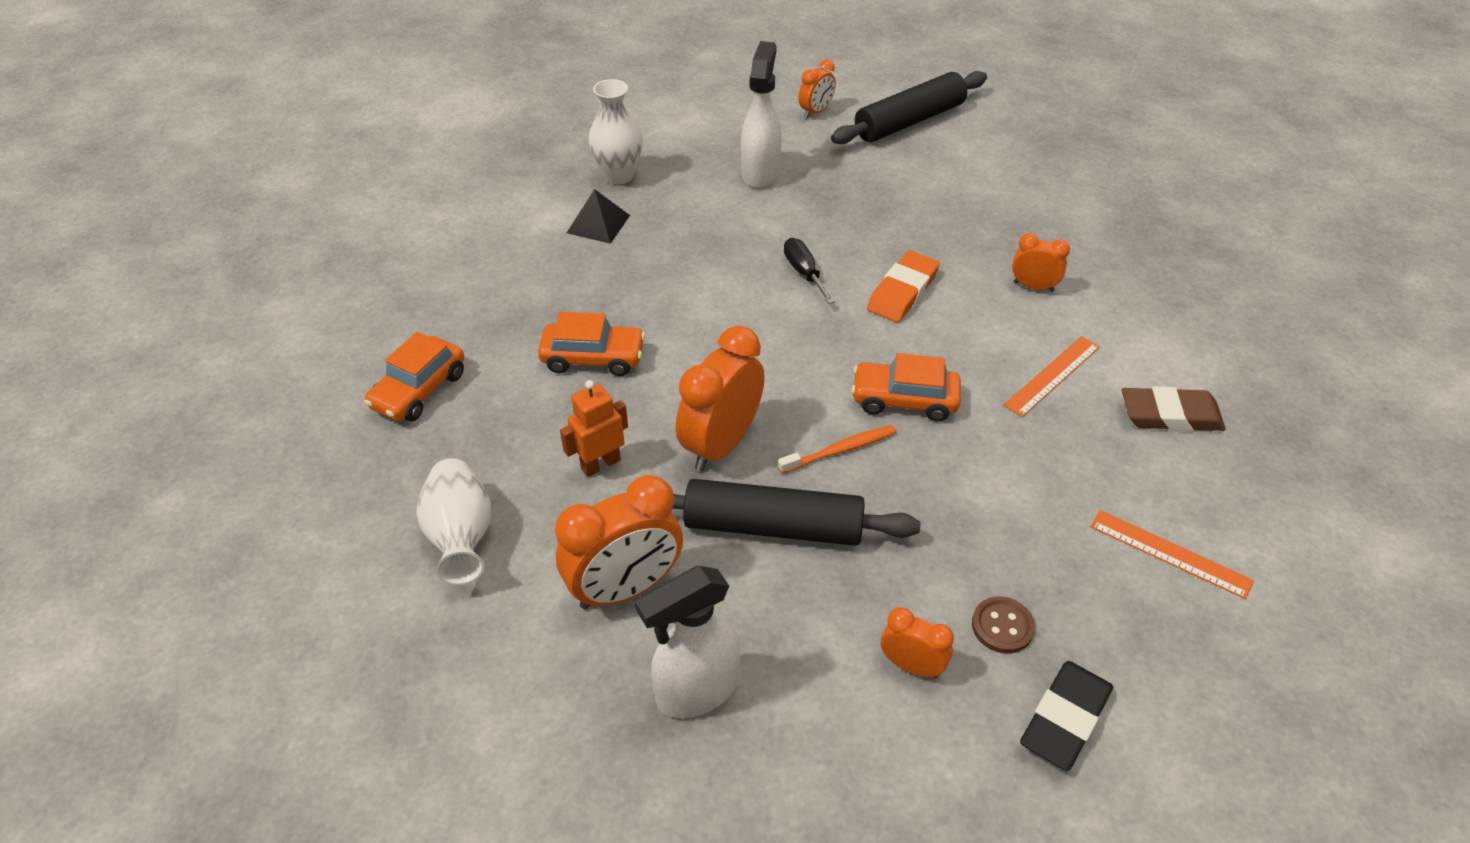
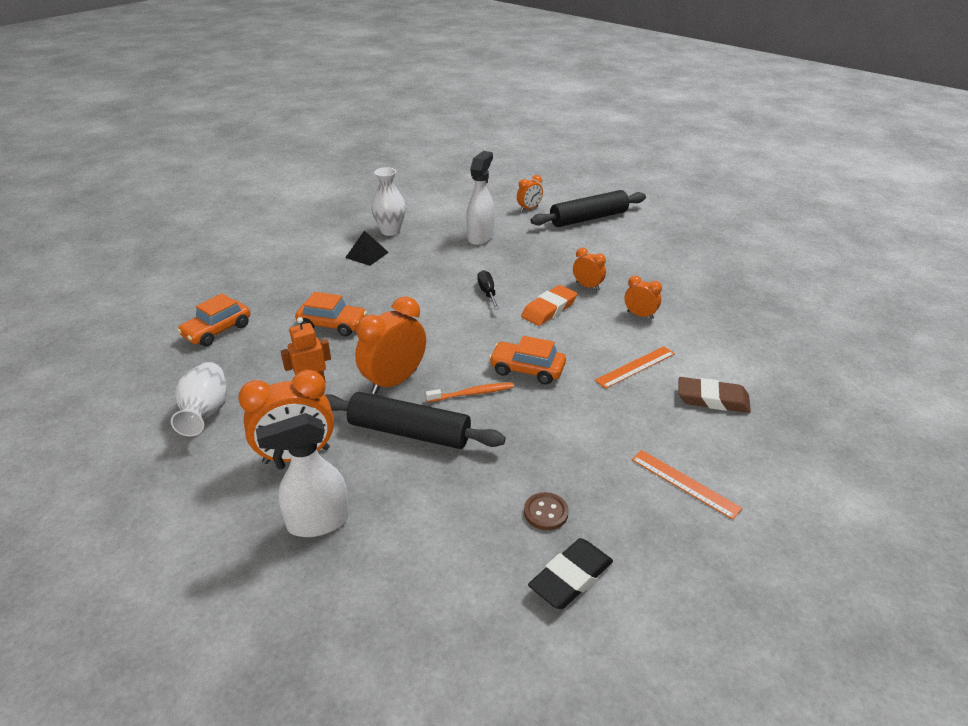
camera: 10 degrees right, 10 degrees down
(911, 666) = (472, 528): orange clock -> orange clock (587, 286)

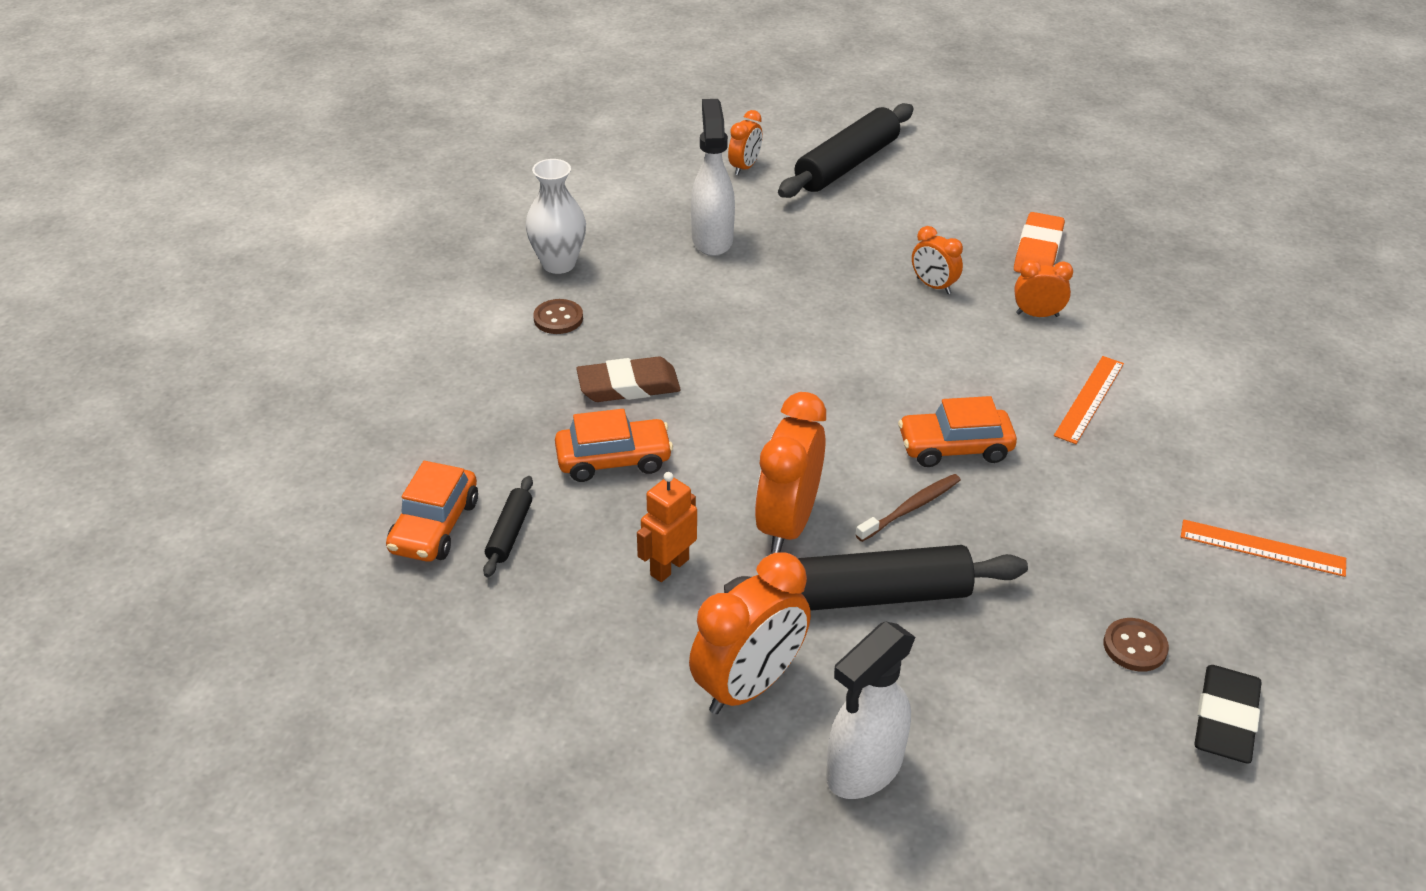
camera: 25 degrees left, 5 degrees up
(206, 413) = (551, 669): white vase -> none
(249, 344) = (509, 533): none -> black rolling pin
(367, 255) = (558, 318): black pyramid -> brown button
(472, 393) = (911, 508): orange toothbrush -> brown toothbrush
(487, 292) = (801, 336): black screwdriver -> none
(549, 309) = (909, 340): orange eraser -> orange eraser (1038, 250)
(587, 286) = (933, 286): orange clock -> orange clock turned 150 degrees counterclockwise
(712, 399) = (1214, 418): brown eraser -> brown eraser (628, 386)

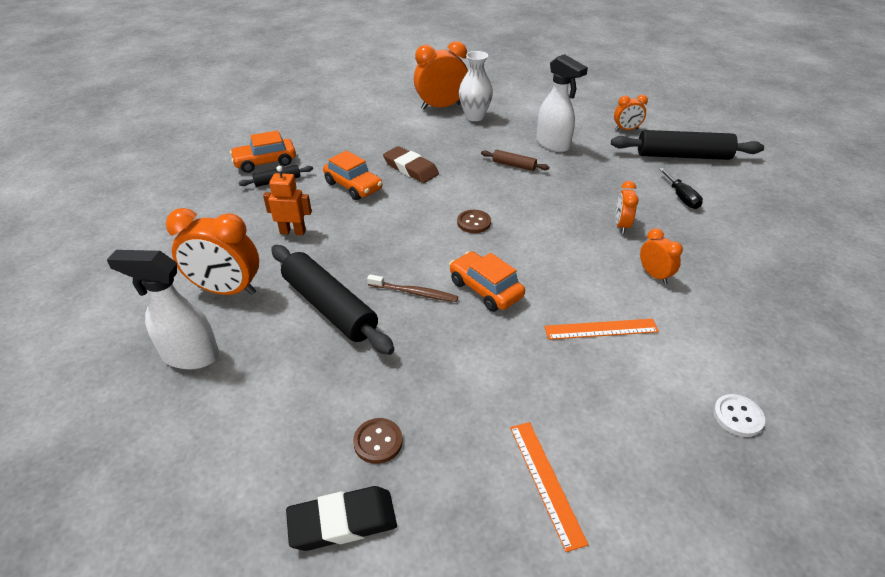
camera: 55 degrees right, 0 degrees up
(558, 318) = (436, 132): brown button -> brown button (474, 222)
(712, 239) = (553, 144): white spray bottle -> white spray bottle turned 90 degrees clockwise
(723, 295) = (514, 165): none -> brown rolling pin
(787, 524) = (358, 255): orange clock -> orange clock (441, 107)
(924, 215) = (681, 197): none -> black screwdriver
(1038, 250) = (719, 251): orange eraser -> none
(1263, 384) = (737, 416): none -> white button

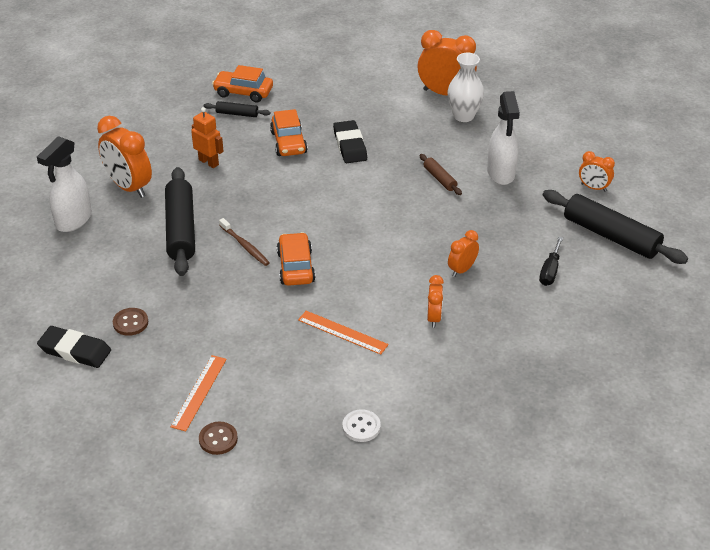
camera: 35 degrees right, 0 degrees up
(190, 356) = (73, 221): white spray bottle -> white spray bottle turned 105 degrees counterclockwise
(410, 168) = (350, 145): brown eraser -> black eraser
(474, 222) = (346, 214): brown button -> brown button (218, 439)

